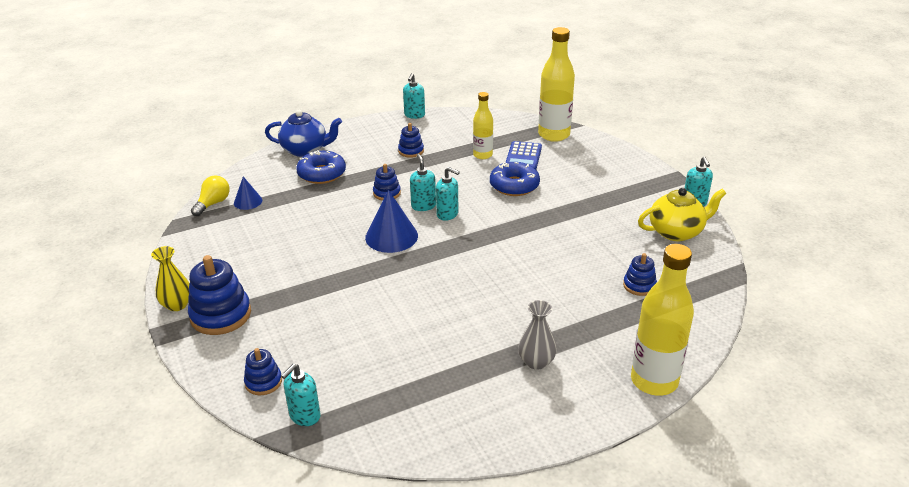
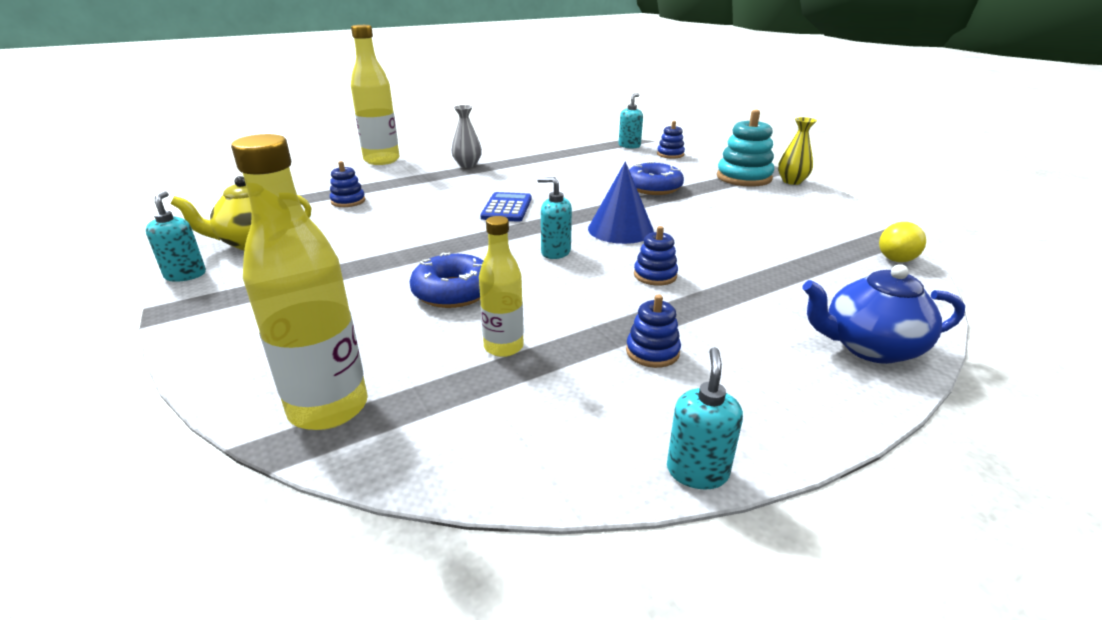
camera: 175 degrees right, 5 degrees down
(221, 315) = (743, 177): blue stacking toy -> turquoise stacking toy
(248, 201) = (850, 259): blue cone -> none
(322, 174) = (785, 301): blue donut -> blue donut (653, 188)
(423, 206) = (592, 261): turquoise soap dispenser -> none
(523, 157) = (421, 346): blue calculator -> blue calculator (506, 208)

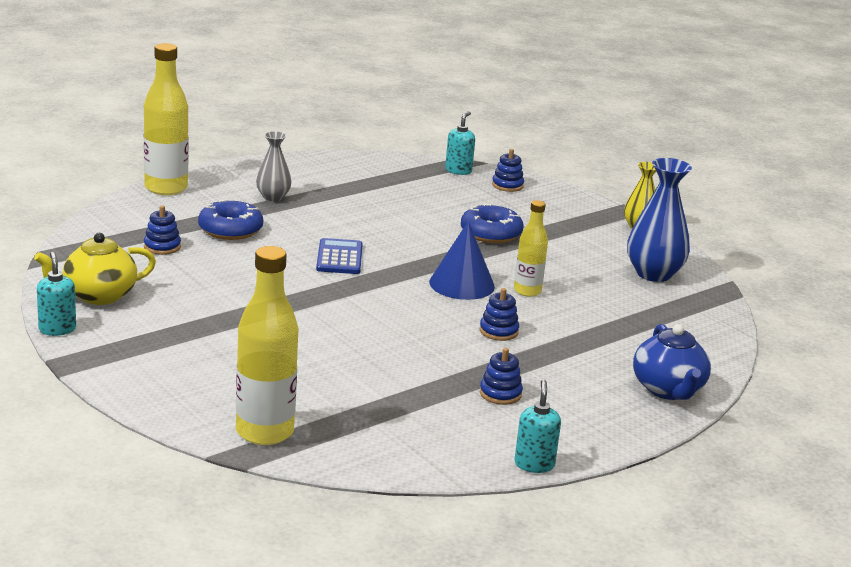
camera: 10 degrees left, 5 degrees down
(453, 292) = (321, 346): blue donut -> blue donut (230, 229)
(503, 347) = (381, 390): yellow bottle -> yellow bottle (527, 291)
(555, 252) = (403, 308): turquoise soap dispenser -> none
(743, 177) = (588, 221): turquoise stacking toy -> none
(815, 219) = (653, 274): none -> blue vase
(869, 347) = (668, 390): blue teapot -> blue teapot turned 90 degrees counterclockwise
(895, 255) = (715, 313): yellow light bulb -> none

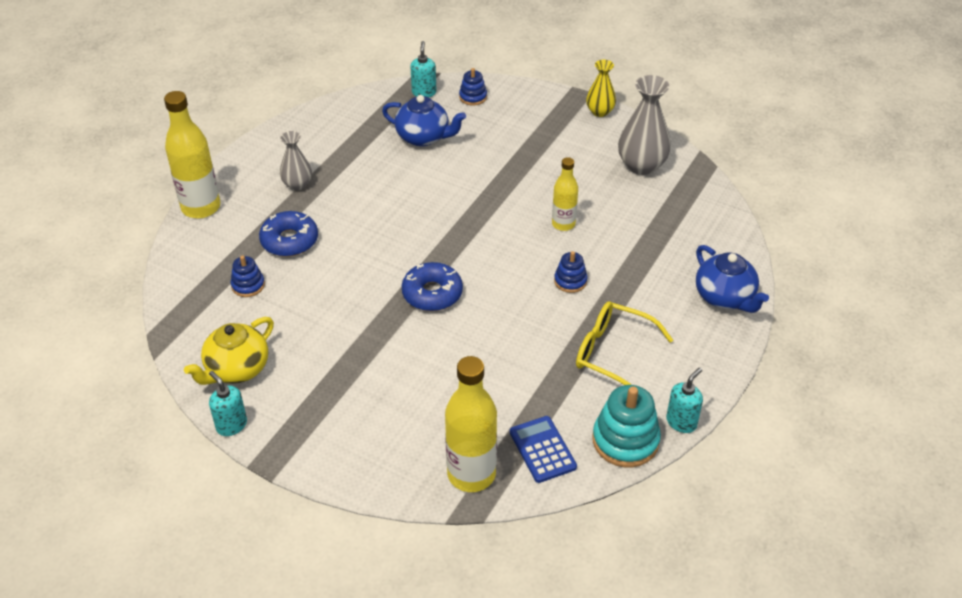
camera: 20 degrees left, 20 degrees up
(339, 257) = (398, 241): blue calculator -> blue calculator (542, 450)
(430, 198) = (424, 137): none -> blue teapot
(456, 459) = (625, 440): none -> turquoise stacking toy
(461, 284) = (510, 235): blue cone -> none
(491, 233) = (495, 163): blue donut -> blue donut (432, 293)
(500, 394) = (613, 353): blue stacking toy -> yellow glasses
(534, 464) = (681, 422): turquoise soap dispenser -> turquoise soap dispenser turned 60 degrees clockwise
(653, 274) = (641, 165): blue vase -> grey vase

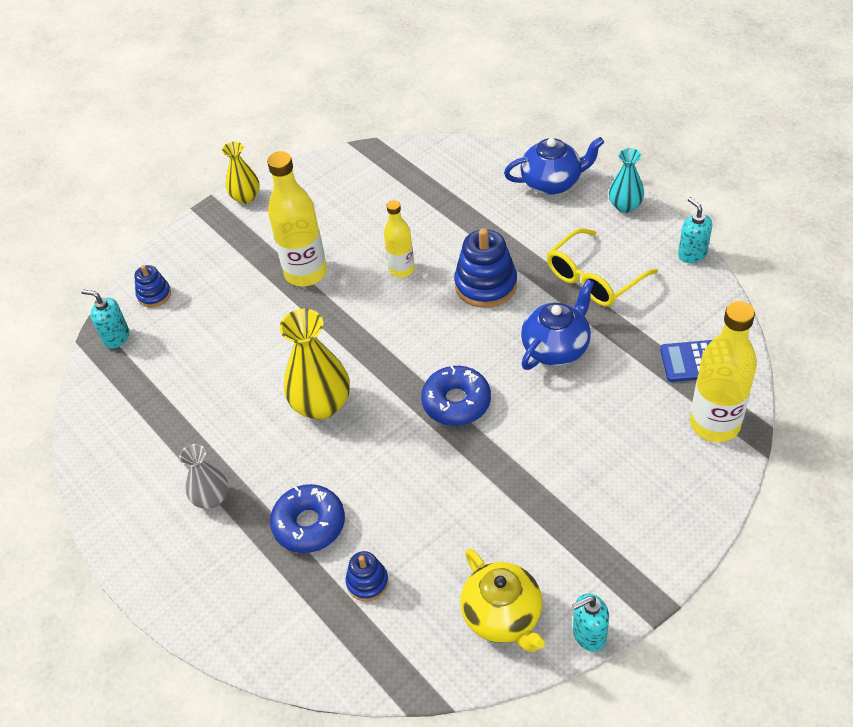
camera: 65 degrees left, 5 degrees up
(201, 207) = (197, 616): yellow bottle -> yellow bottle (305, 273)
(401, 216) = (321, 404): none -> yellow vase
(424, 137) = (197, 355): blue teapot -> blue teapot (556, 347)
(570, 281) = (486, 285): blue stacking toy -> blue stacking toy, size x1.79
(625, 440) = (703, 298): turquoise stacking toy -> none
(641, 165) = (346, 188): grey vase -> none
(722, 358) = (625, 206): none -> turquoise vase

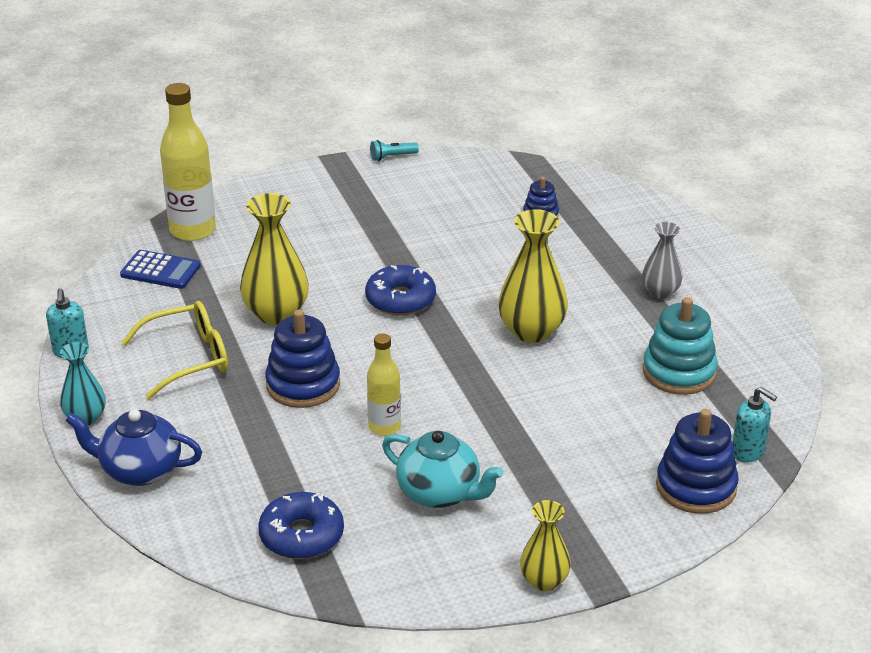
camera: 165 degrees left, 15 degrees down
(154, 295) = (696, 487): blue stacking toy -> blue stacking toy, size x1.79
(180, 400) = (679, 372): none -> turquoise stacking toy
(305, 273) = (499, 456): yellow bottle -> none
(309, 524) = (576, 256): blue donut -> blue donut (301, 535)
(336, 232) = (440, 493): none -> turquoise teapot
(503, 616) = (446, 177): yellow teapot -> none
(556, 347) = (276, 314): blue teapot -> yellow vase
(589, 635) = (392, 157): turquoise soap dispenser -> turquoise flashlight

